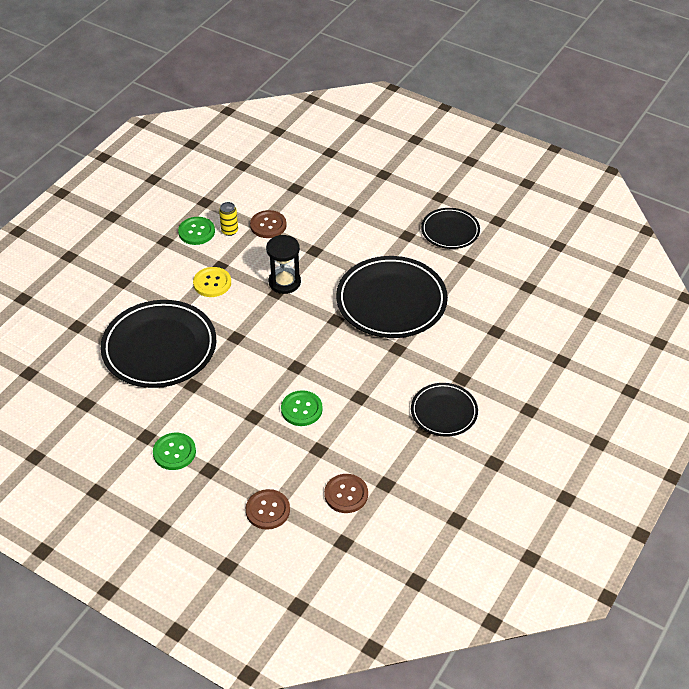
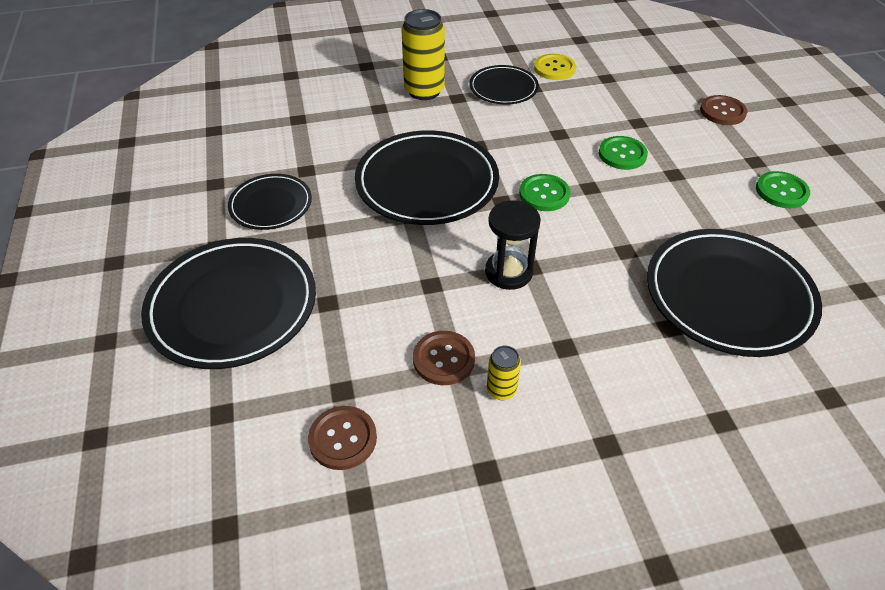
camera: 135 degrees left, 0 degrees up
(196, 232) = (548, 424): green button -> green button (544, 194)
(212, 283) = (596, 331): yellow button -> yellow button (554, 68)
(346, 494) = (646, 88): brown button -> brown button (343, 439)
(388, 182) = (233, 306): none -> black plate
(490, 367) = (424, 91): none -> yellow can

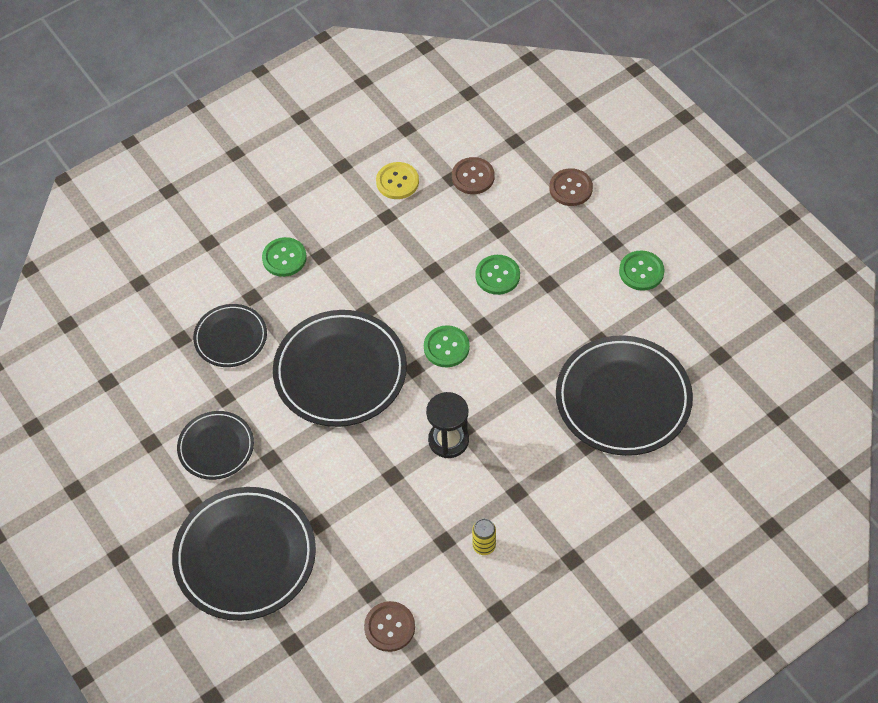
camera: 20 degrees left, 10 degrees up
(424, 91) = (284, 258): yellow can -> green button
(443, 359) = (432, 537): brown button -> brown button (473, 177)
(503, 88) = (359, 227): black plate -> black plate (230, 338)

